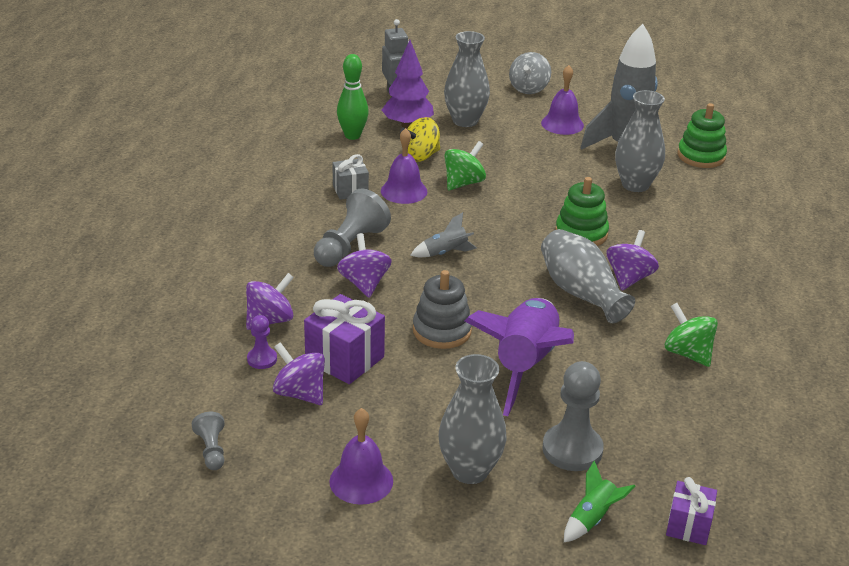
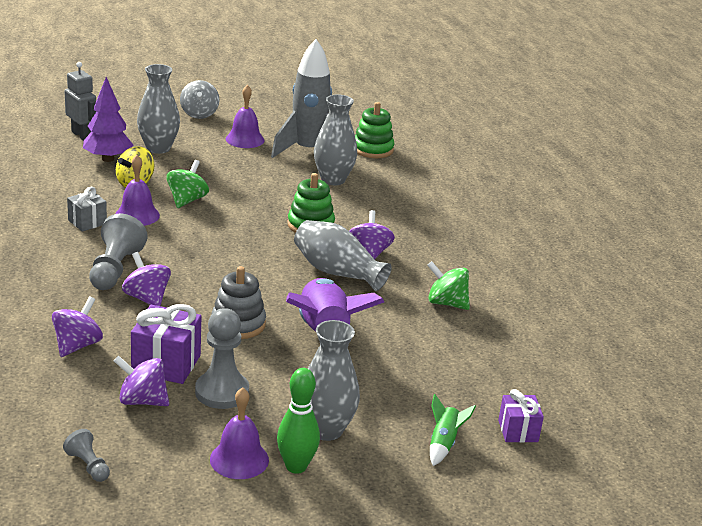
camera: 25 degrees left, 5 degrees down
(262, 359) = (90, 379): purple pawn -> none
(352, 136) = (61, 175): green bowling pin -> green bowling pin (296, 466)
(445, 253) = (204, 260): grey rocket -> none
(572, 449) = (398, 395): grey pawn -> grey pawn (222, 392)

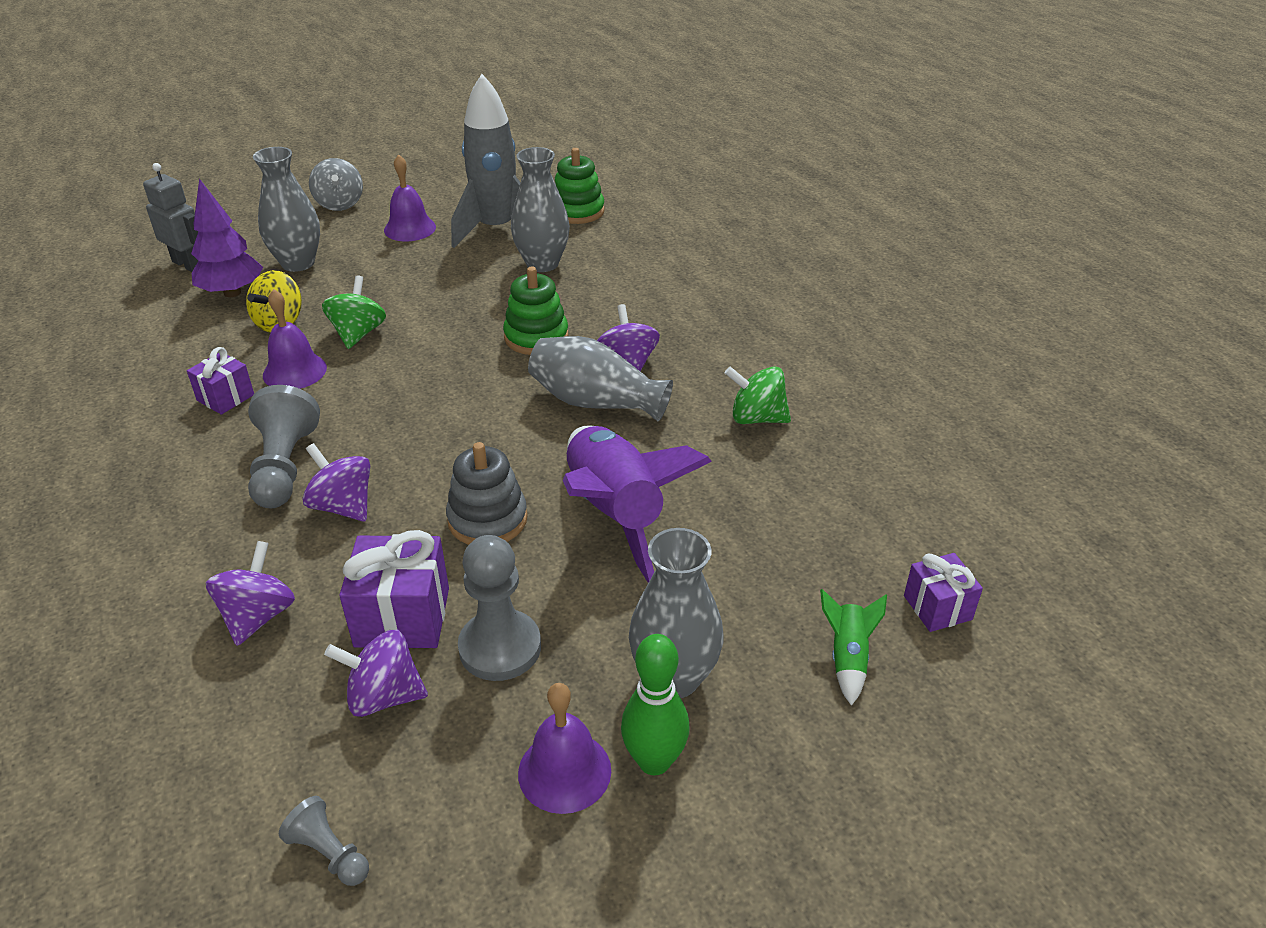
camera: 10 degrees left, 10 degrees up
(87, 222) = (225, 397): grey gift -> purple gift

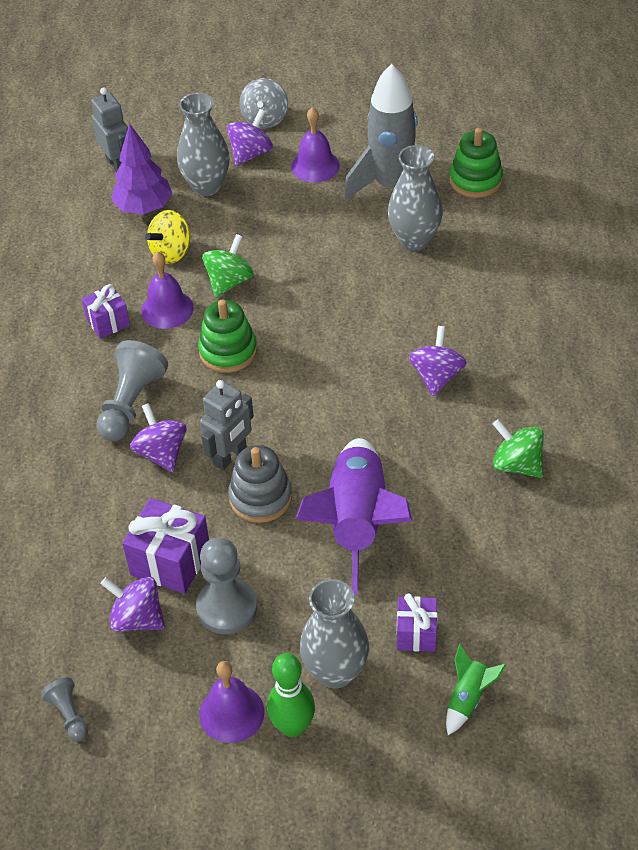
camera: 25 degrees right, 10 degrees up
(258, 616) = (76, 529): purple spinning top -> purple spinning top (251, 153)
(431, 488) = (230, 456): none -> grey robot
(536, 337) = (373, 325): green stacking toy -> green stacking toy (228, 351)
(596, 402) = (391, 409): grey vase -> none
(937, 607) = (561, 682): purple gift -> purple gift (416, 633)

